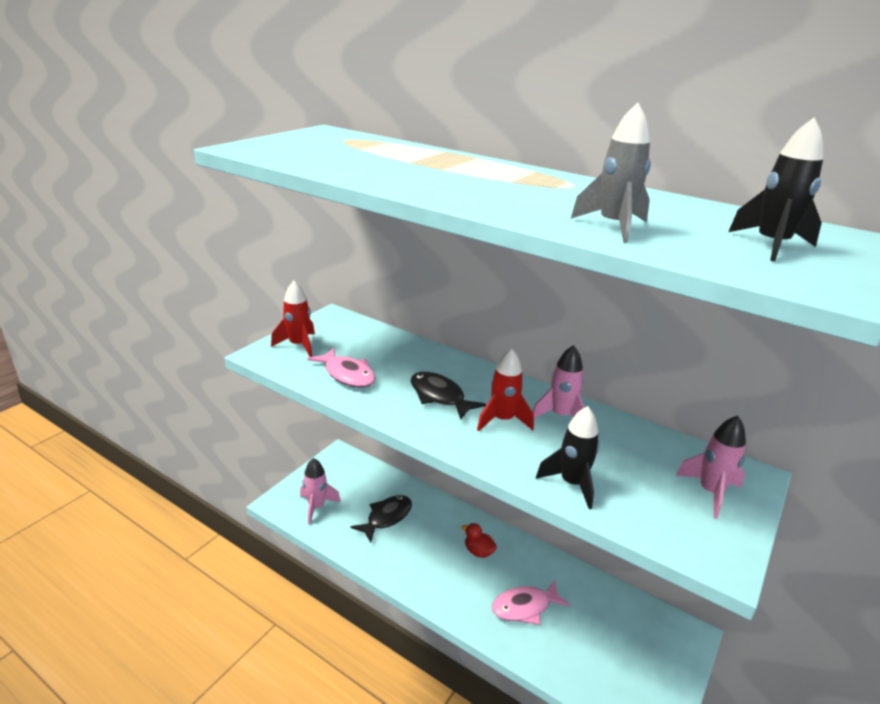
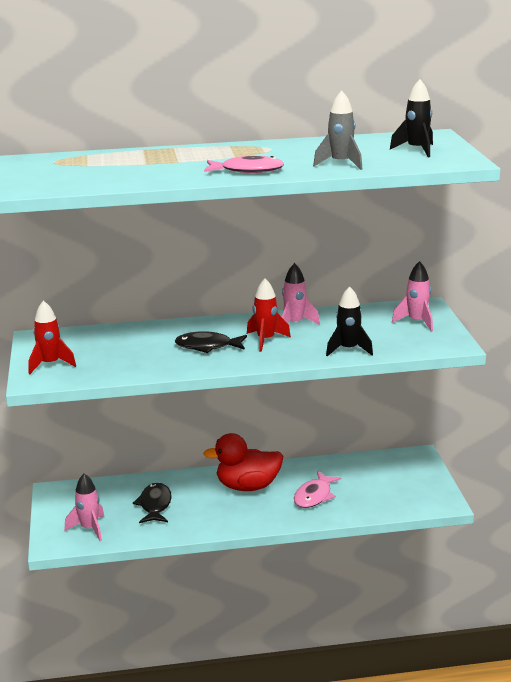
camera: 40 degrees left, 5 degrees down
(347, 375) = (123, 363): pink fish -> pink fish (248, 171)
(478, 551) = (247, 486): red duck -> red duck, size x2.14

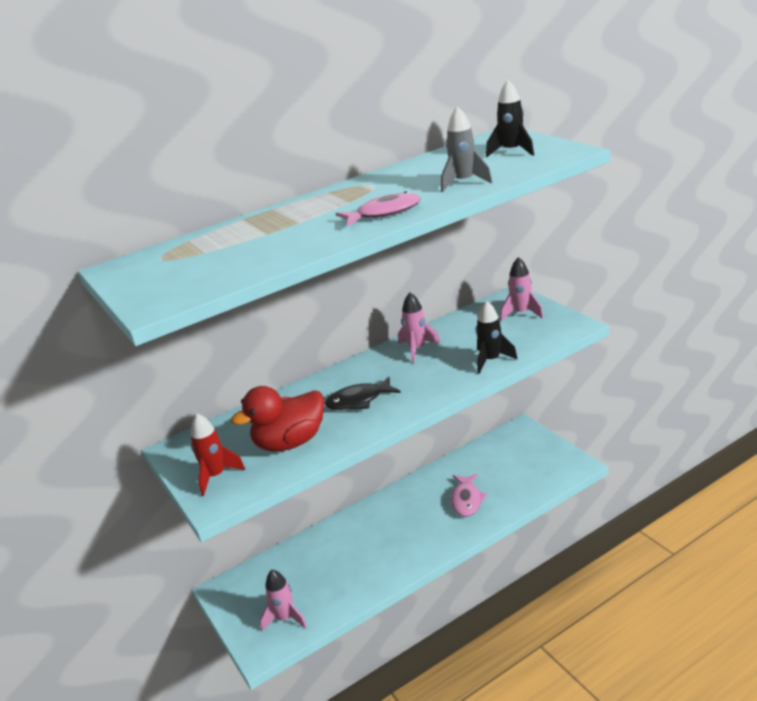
camera: 20 degrees left, 5 degrees up
(155, 505) = (330, 566): black fish -> none
(247, 486) = (401, 513): red duck -> red duck (290, 442)
(266, 340) = (407, 375): red rocket -> none

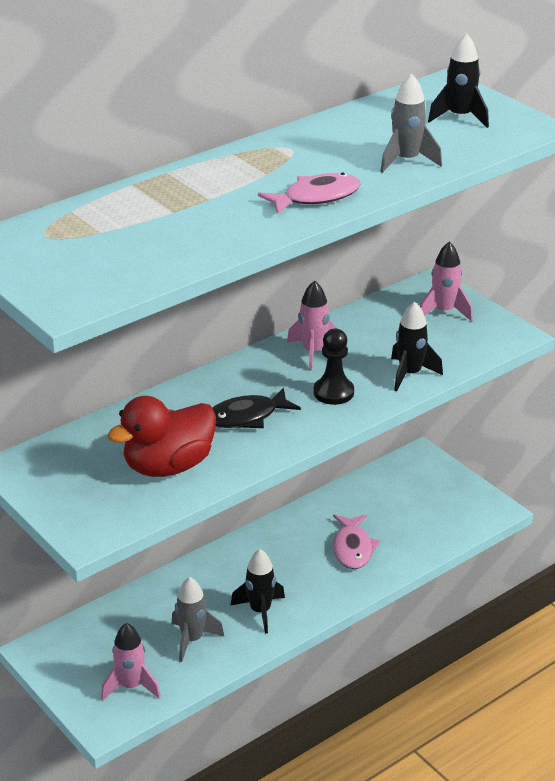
camera: 10 degrees left, 5 degrees up
(216, 476) = (81, 503): red rocket -> none
(337, 578) = (192, 639): none -> grey rocket
(391, 553) = (260, 611): none -> black rocket
(429, 378) = (333, 392): none -> black pawn

